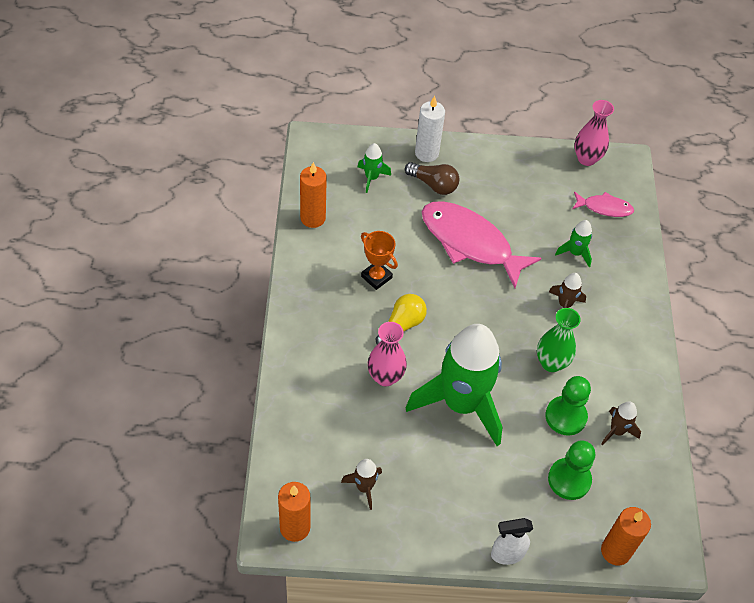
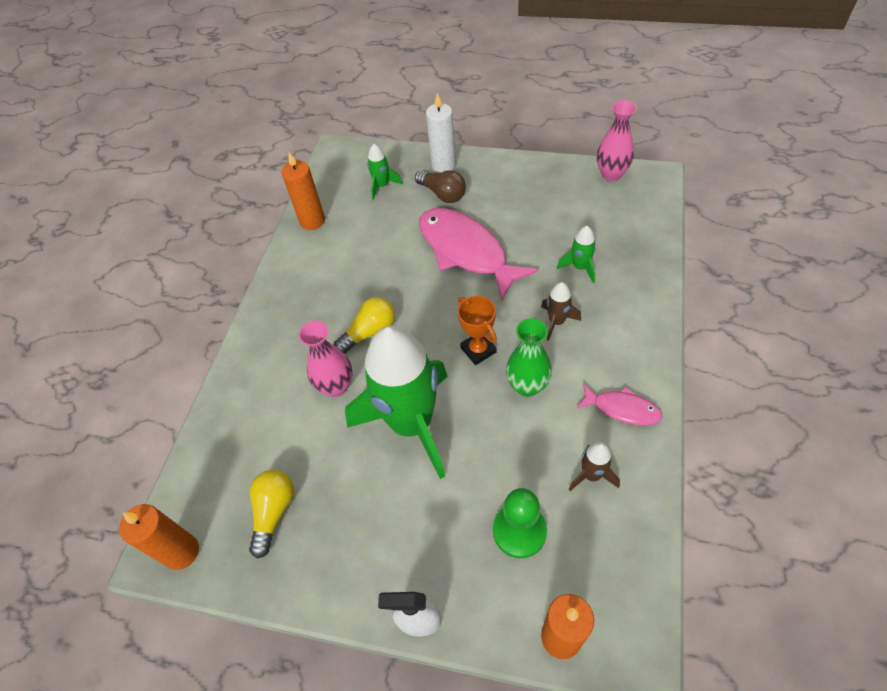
camera: 20 degrees right, 0 degrees up
(364, 487) = (274, 512): brown rocket -> yellow light bulb
(376, 277) = (358, 281): orange trophy -> orange trophy (478, 350)
(565, 416) = (531, 451): green pawn -> none
(604, 208) = (622, 222): pink fish -> pink fish (622, 409)

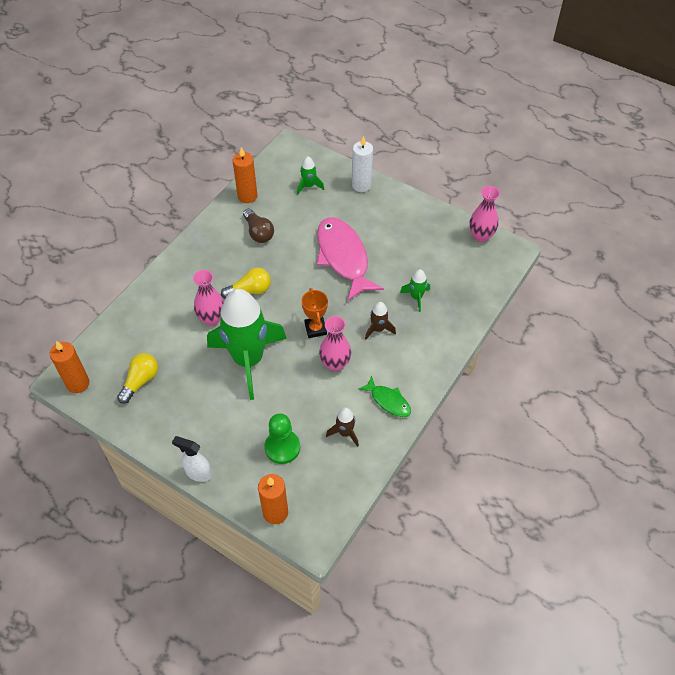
camera: 15 degrees right, 0 degrees up
(443, 194) = (349, 208): brown light bulb -> brown light bulb (258, 232)
(527, 386) = (335, 364): green vase -> pink vase
(622, 409) = (388, 401): pink fish -> green fish

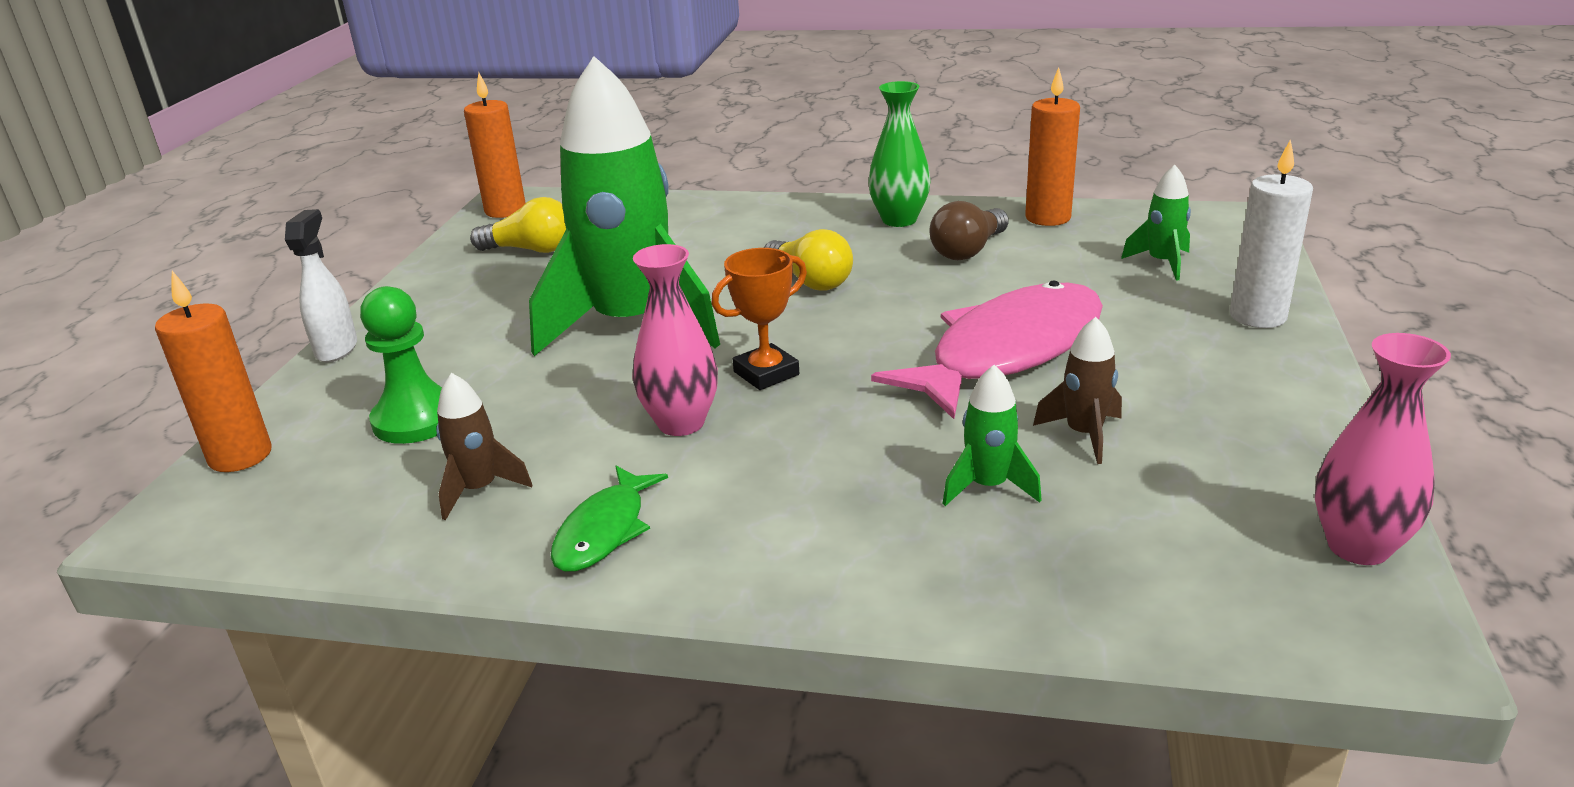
camera: 70 degrees right, 25 degrees down
(212, 318) = (711, 267): pink vase -> none
(213, 241) = (899, 220): none -> green vase
(378, 329) = (829, 455): brown rocket -> brown rocket (1084, 434)

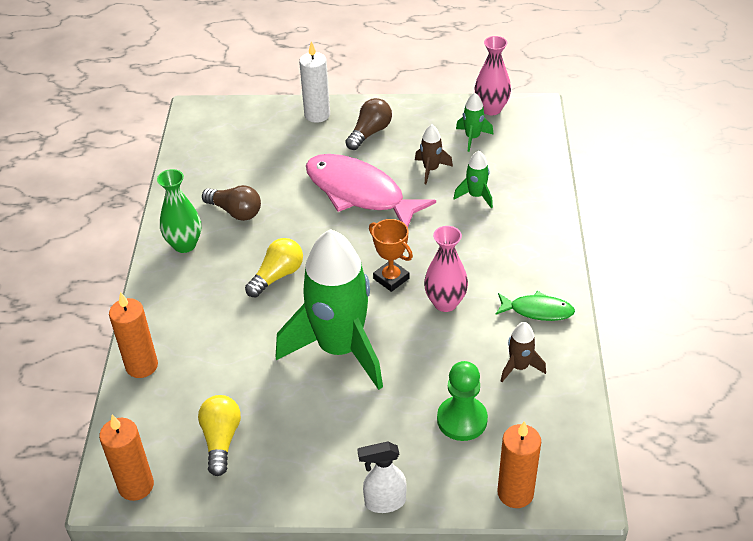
camera: 100 degrees left, 15 degrees up
(1048, 218) = (188, 180): orange candle -> orange candle (142, 366)
(1162, 263) = (256, 140): green rocket -> green rocket (472, 138)
(1207, 369) = (370, 133): none -> brown light bulb

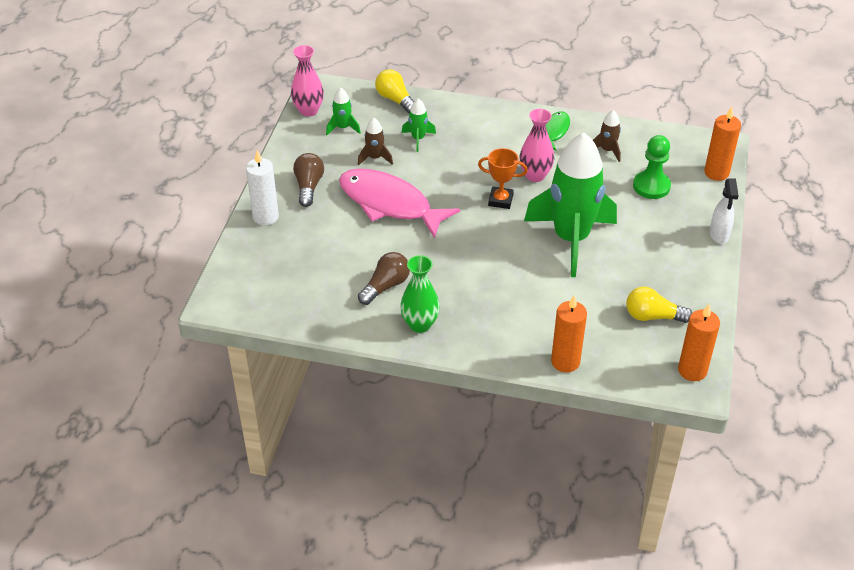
camera: 80 degrees left, 0 degrees up
(277, 276) = (478, 266): yellow light bulb -> yellow light bulb (395, 99)
(359, 193) = (389, 204): pink fish -> pink fish turned 75 degrees clockwise
(370, 133) = (309, 186): brown light bulb -> brown light bulb turned 45 degrees clockwise
(391, 278) = (500, 200): orange trophy -> orange trophy turned 45 degrees clockwise

